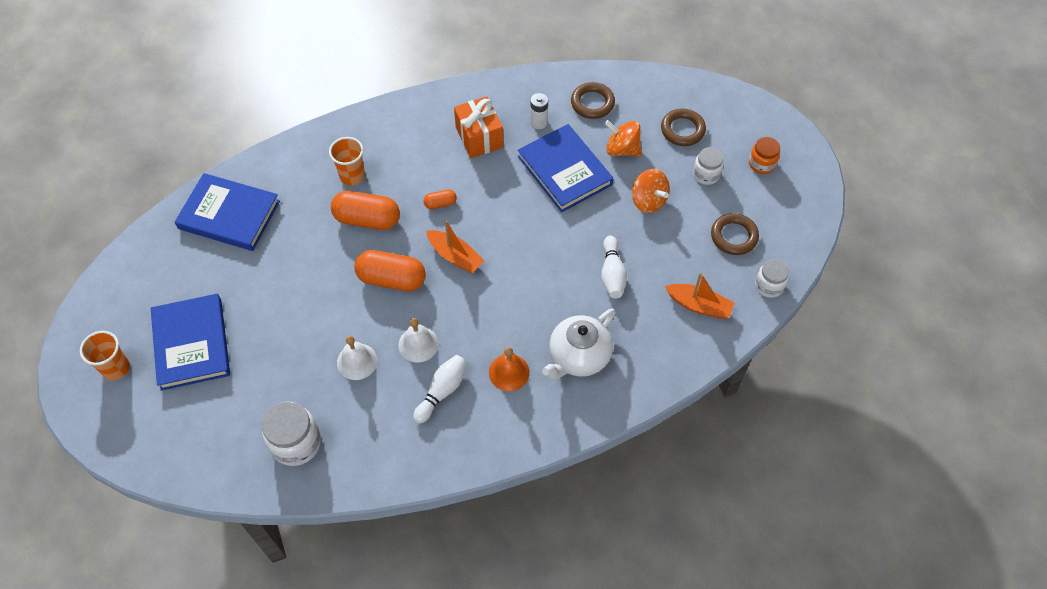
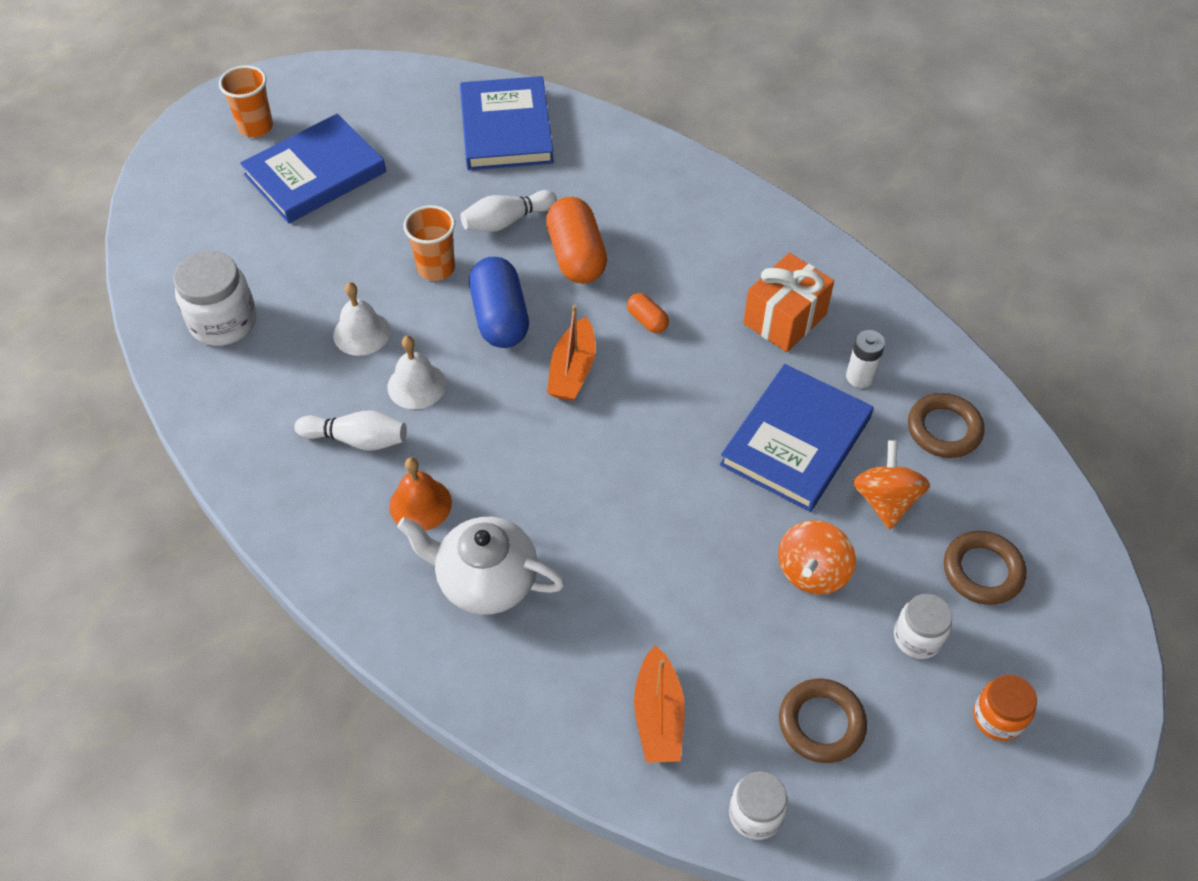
camera: 65 degrees right, 5 degrees down
(352, 176) = (633, 214): orange cup -> orange cup (436, 268)
(391, 279) = (500, 318): orange capsule -> blue capsule
(612, 274) = (650, 571): white bowling pin -> white bowling pin (506, 221)

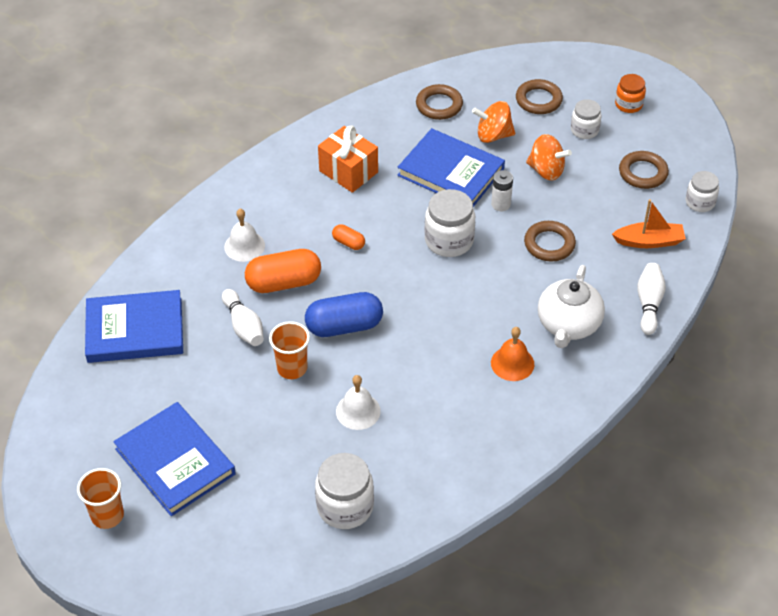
camera: 90 degrees left, 5 degrees down
(357, 439) = (459, 404): white bowling pin -> white bowling pin (649, 304)
(416, 385) = (409, 373): white bell -> white bell (244, 246)
(572, 370) = (394, 283): orange boat -> none
(647, 320) = (348, 243): orange capsule -> orange capsule turned 75 degrees clockwise
(649, 565) = (549, 244): none -> brown ring
(653, 435) = (449, 241): none -> white jar
(860, 377) = (398, 139): white battery -> white battery (501, 204)

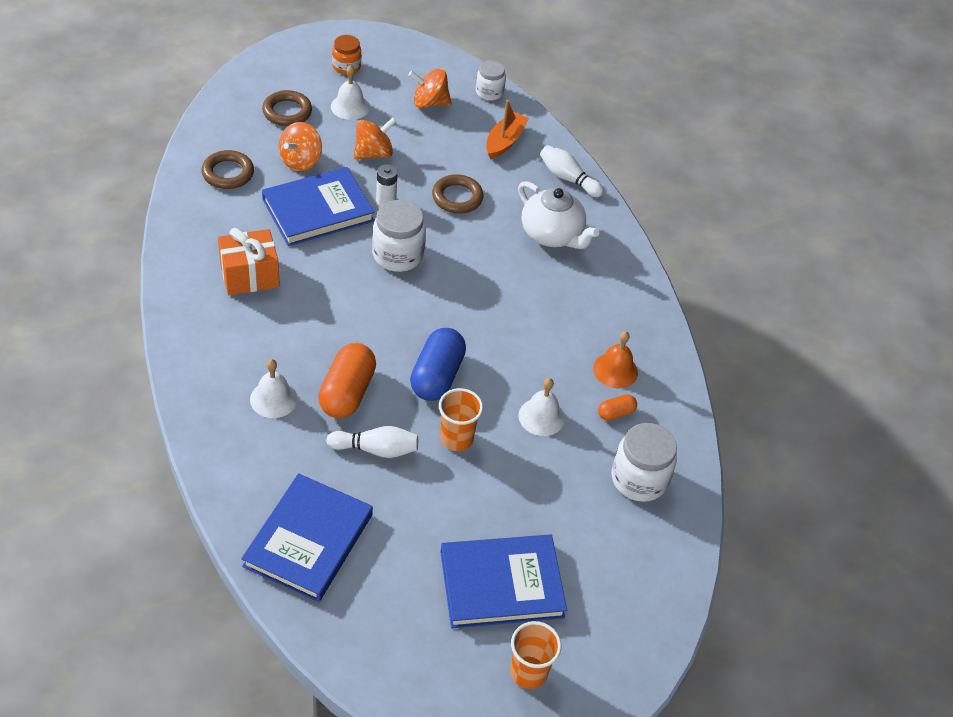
camera: 65 degrees left, 0 degrees up
(348, 243) = (339, 322): orange capsule -> orange capsule (616, 413)
(512, 363) = (566, 290): orange bell -> orange bell (615, 370)
(584, 130) = (350, 106): white jar -> white bell
(643, 173) = (429, 103): brown ring -> orange spinning top

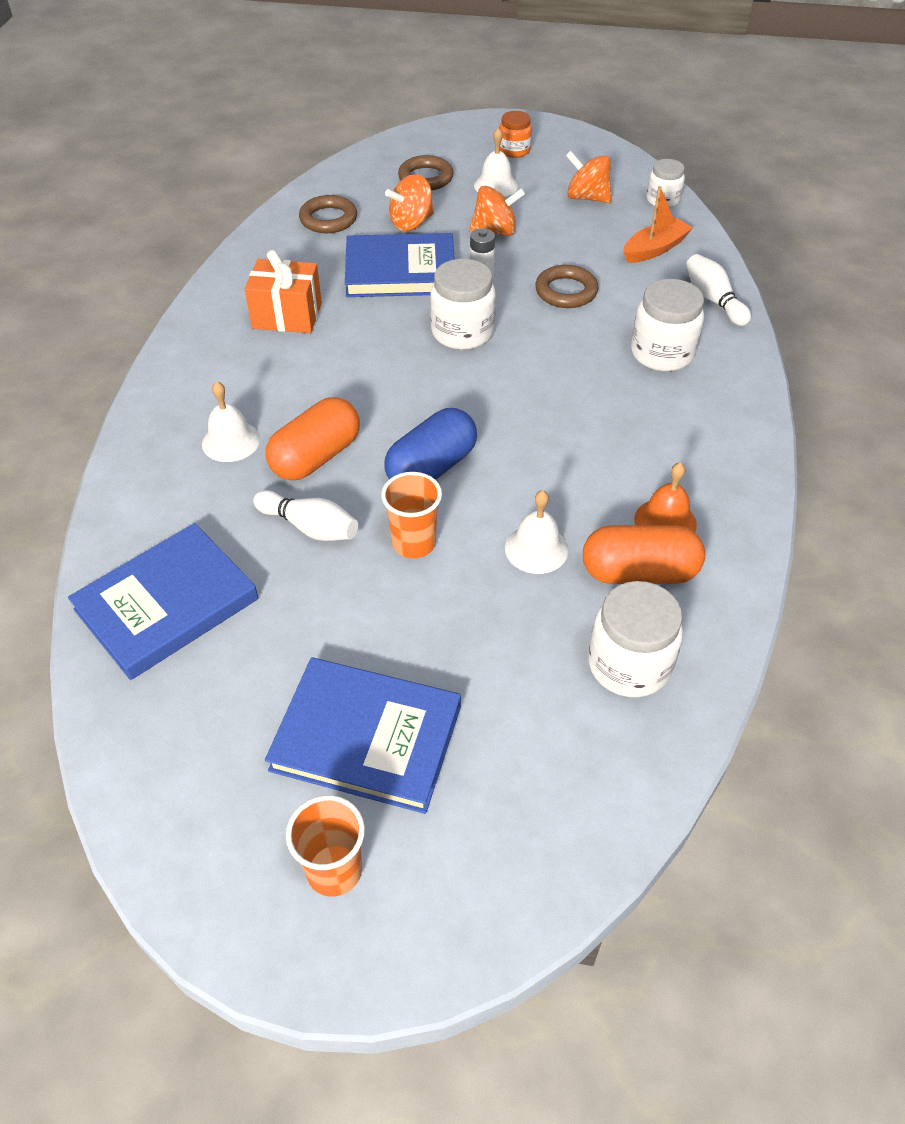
camera: 30 degrees right, 0 degrees up
(552, 235) = (662, 353): white teapot -> white jar
(616, 413) = (639, 572): orange capsule -> orange capsule, size x2.04

